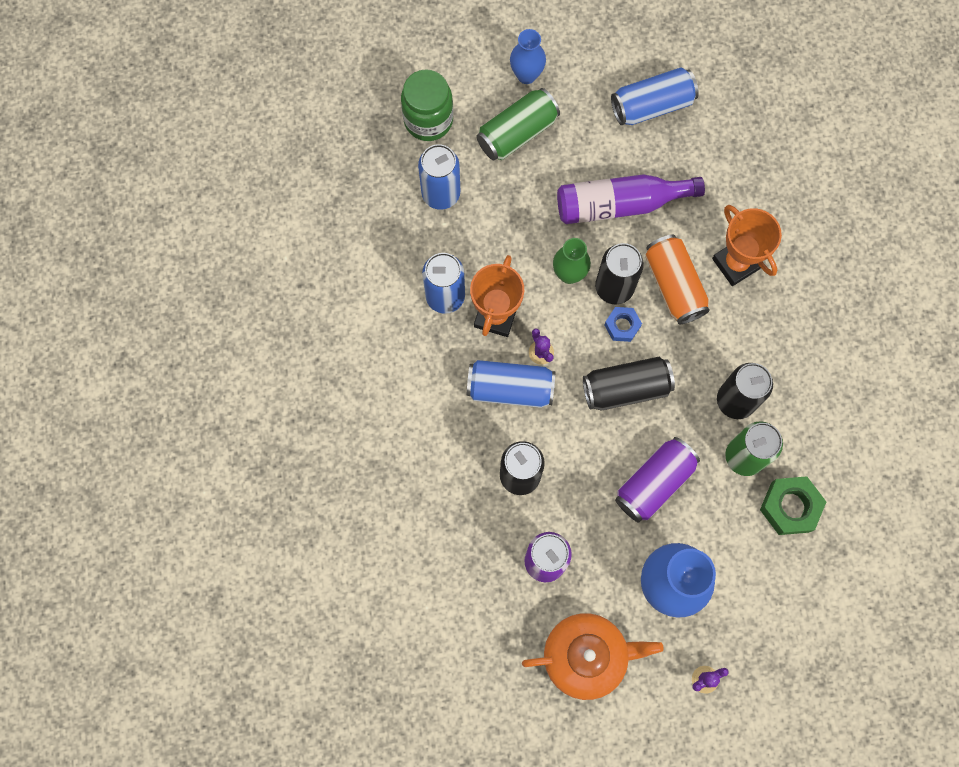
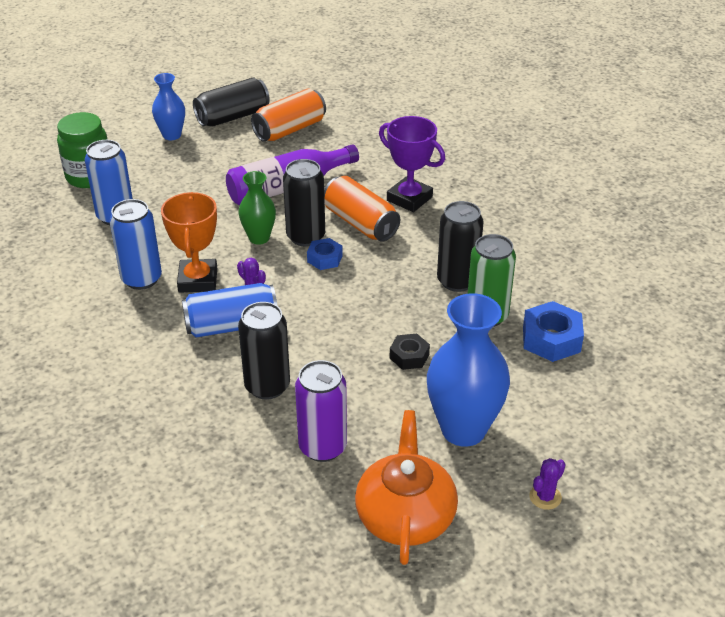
camera: 20 degrees left, 35 degrees down
(517, 133) = (176, 167): green can -> none
(586, 656) = (405, 515): orange teapot -> orange teapot turned 60 degrees counterclockwise
(626, 388) = (348, 298): black can -> black can (232, 117)
(652, 105) = (289, 129): blue can -> orange can
(654, 483) = (409, 356): purple can -> black nut
(736, 263) = (409, 199): orange trophy -> purple trophy
(790, 507) = (551, 339): green nut -> blue nut

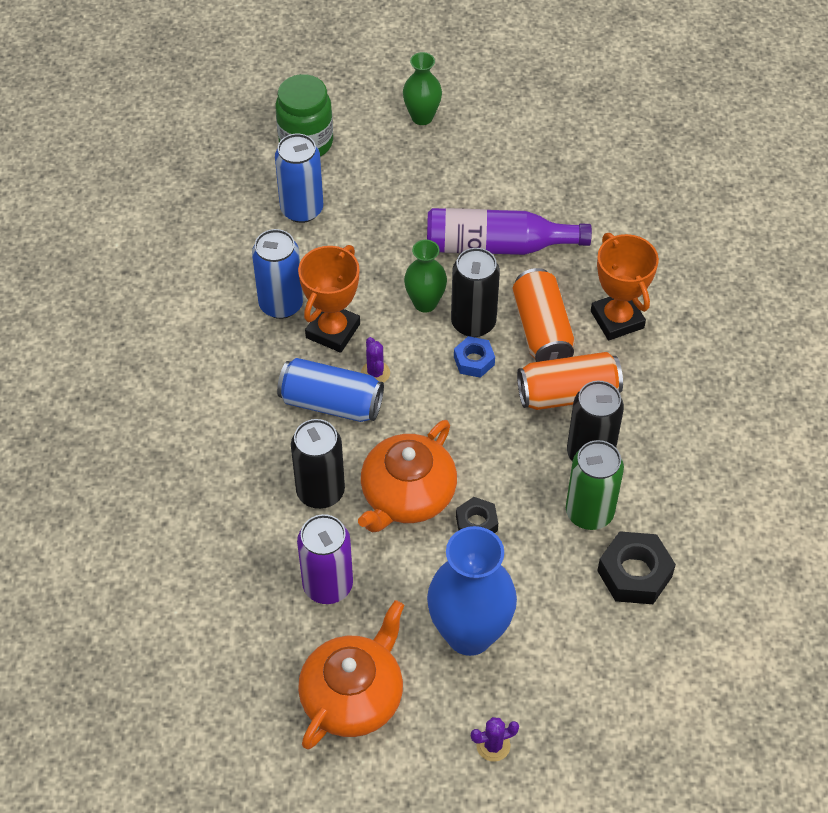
camera: 30 degrees right, 15 degrees up
(172, 135) = (422, 117): blue vase -> green vase
(232, 117) = (502, 116): black can -> none
(289, 129) = (552, 161): orange can -> orange can (568, 394)
(340, 360) = (407, 495): none -> orange teapot
(409, 199) = (617, 319): purple trophy -> orange trophy
(551, 339) = (634, 574): blue nut -> black nut

